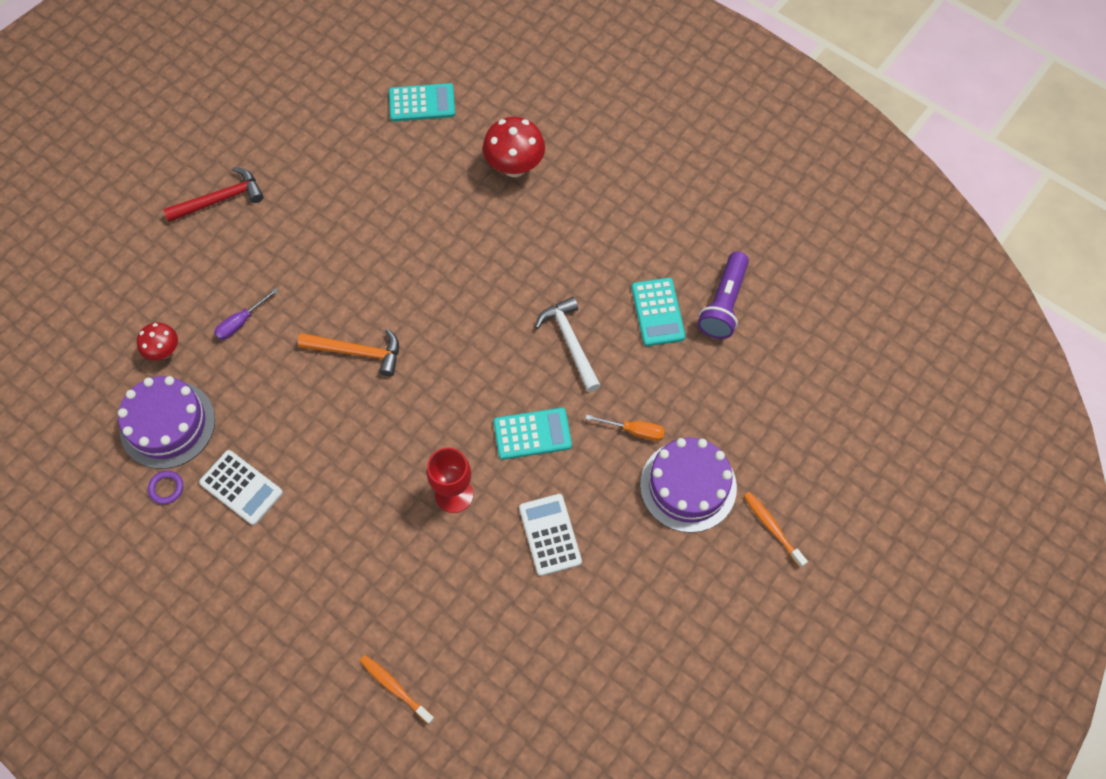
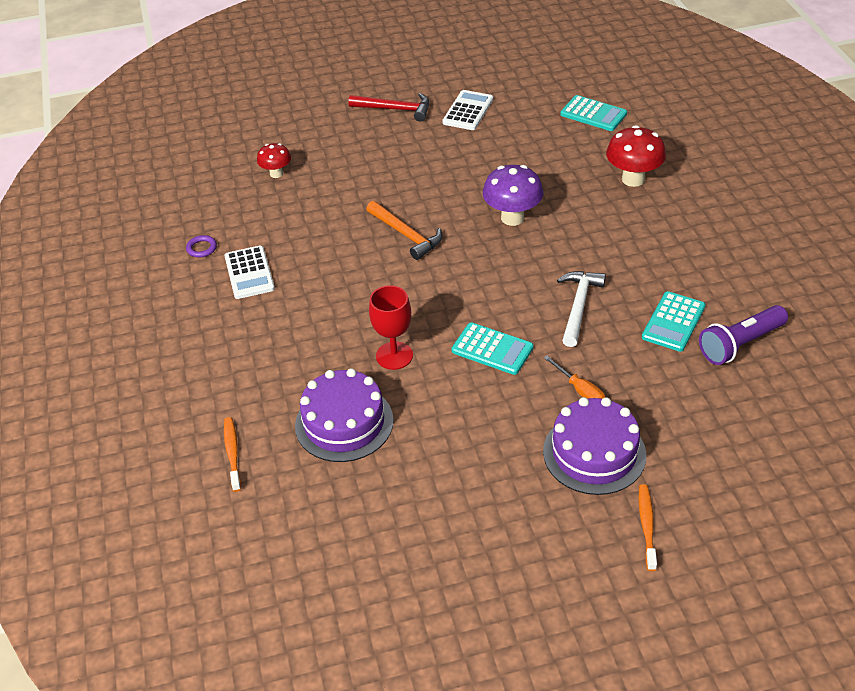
camera: 40 degrees right, 20 degrees down
(167, 424) = (238, 214): purple cake -> purple cake (344, 423)
(241, 322) = (342, 181): purple screwdriver -> none
(440, 274) = (512, 218): none -> purple mushroom
(550, 535) = (444, 422): white calculator -> white calculator (468, 111)

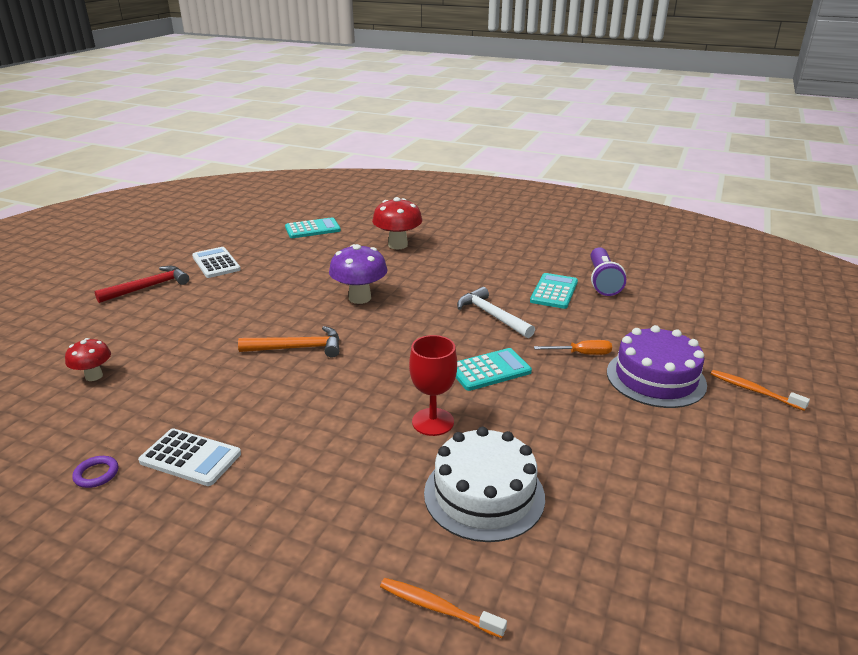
camera: 55 degrees left, 15 degrees down
(344, 423) = (484, 494): purple cake -> white cake
(673, 322) = (554, 291): turquoise calculator -> turquoise calculator turned 135 degrees counterclockwise

